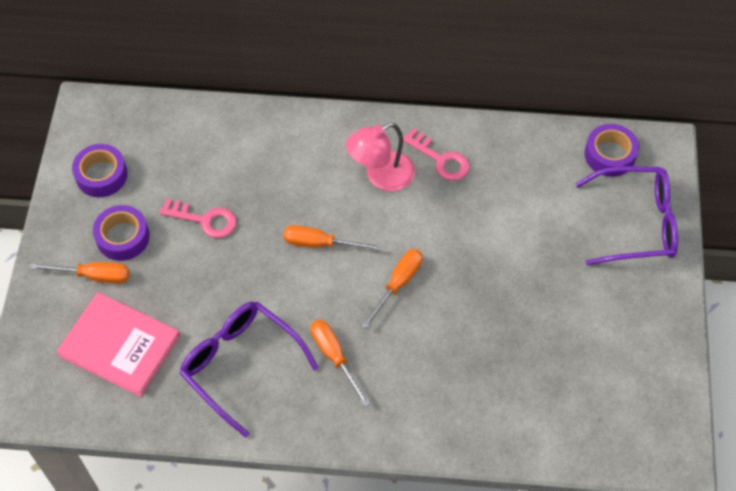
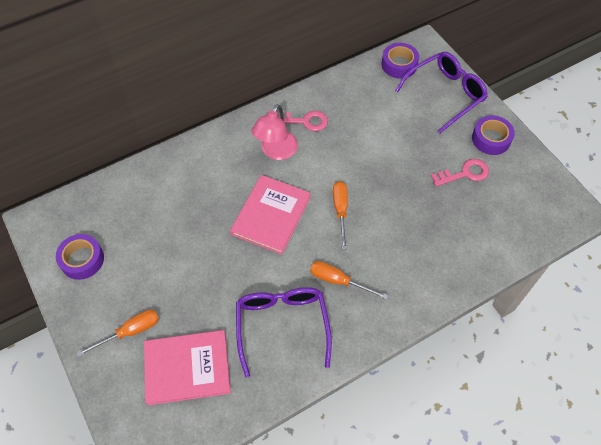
camera: 35 degrees left, 0 degrees up
(123, 237) = (131, 292): purple tape -> purple tape (491, 139)
(205, 220) = (181, 246): pink key -> pink key (464, 173)
(240, 365) = (282, 326): purple glasses -> purple glasses turned 75 degrees clockwise
(320, 244) = (271, 215): orange screwdriver -> pink book

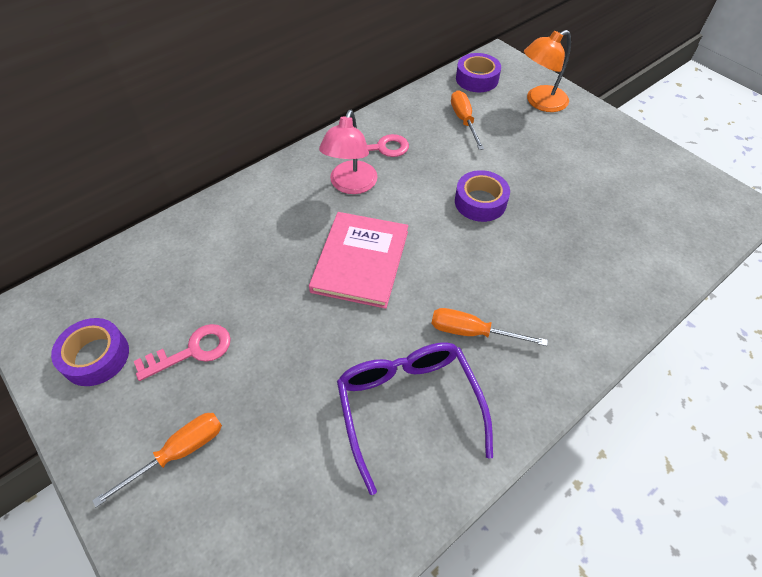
camera: 10 degrees left, 5 degrees down
(187, 368) = (276, 495): pink book -> none
(340, 211) = (451, 243): orange screwdriver -> orange screwdriver (464, 120)
(445, 94) = (540, 102): purple glasses -> orange lamp
(464, 173) = (592, 181): pink key -> pink key (192, 351)
(491, 139) = (609, 141): purple tape -> purple tape (480, 202)

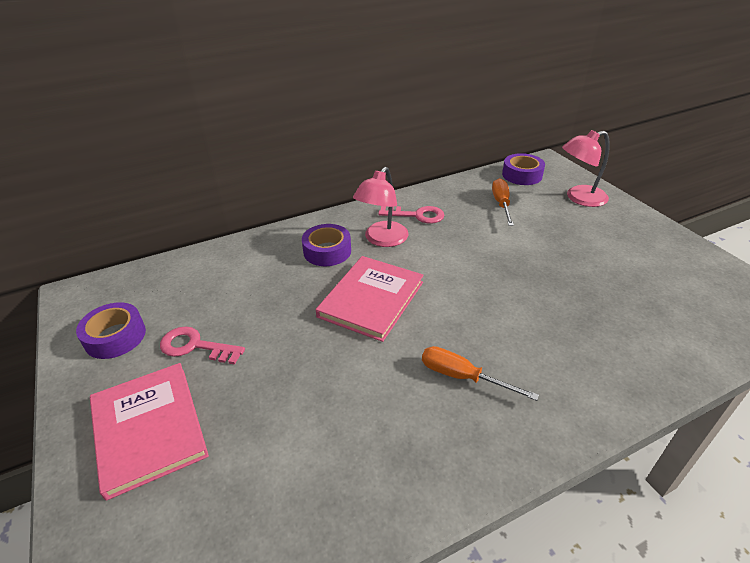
camera: 15 degrees right, 15 degrees down
(179, 452) = (148, 429): orange screwdriver -> pink book
(192, 351) = (195, 346): pink key -> pink key turned 150 degrees counterclockwise
(408, 407) = (377, 432): purple glasses -> none
(480, 202) = (500, 268): purple tape -> purple tape (327, 251)
(540, 102) = (579, 198): orange lamp -> pink lamp

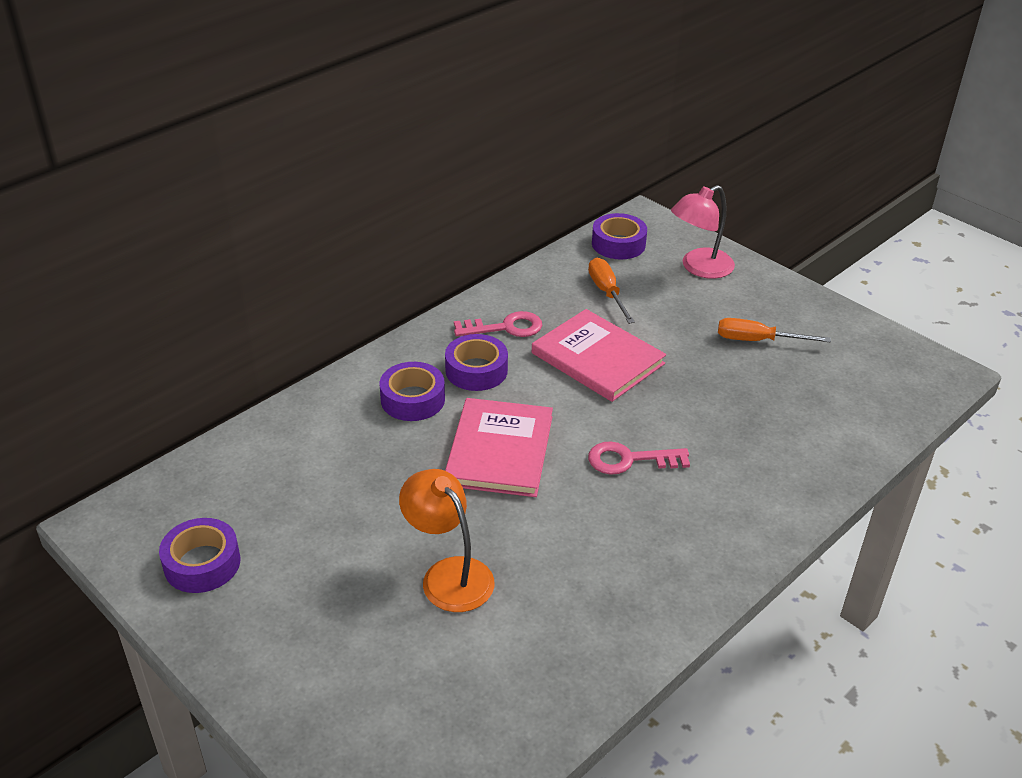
camera: 20 degrees left, 0 degrees up
(148, 429) = (320, 649): pink book -> pink book (597, 358)
(195, 346) = (315, 551): pink key -> pink key (630, 460)
(282, 390) = (448, 574): none -> orange lamp
(382, 240) = (476, 370): pink lamp -> purple tape
(462, 377) = (639, 515): orange screwdriver -> orange screwdriver (757, 340)

